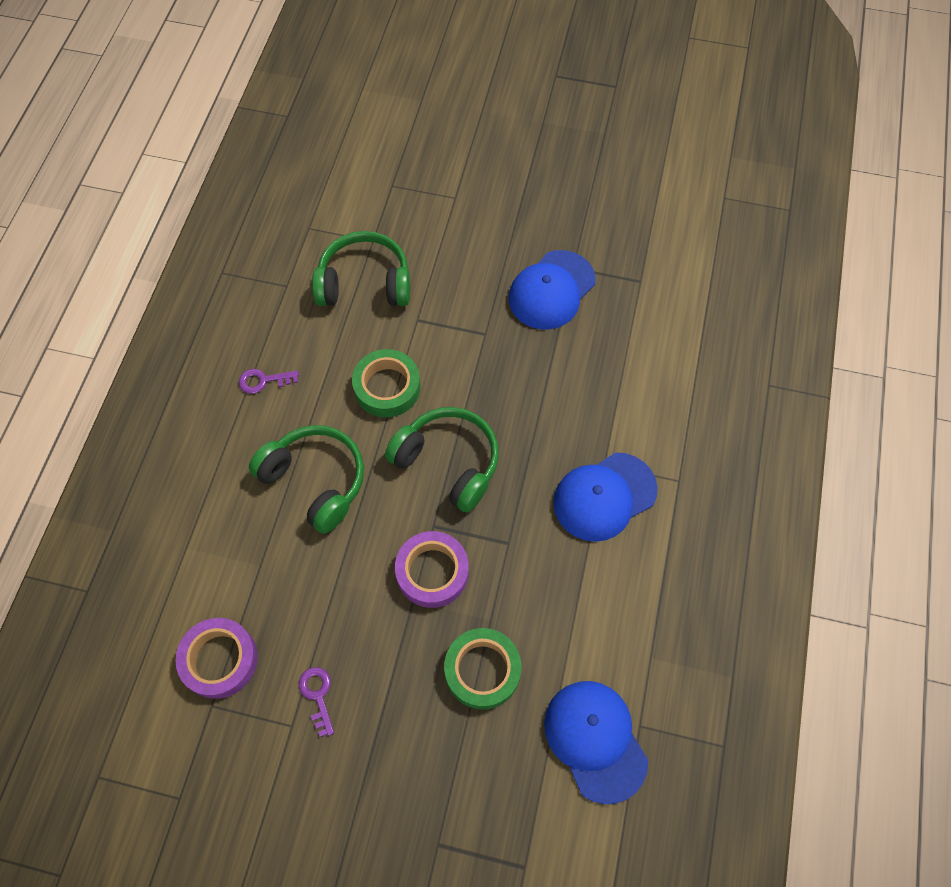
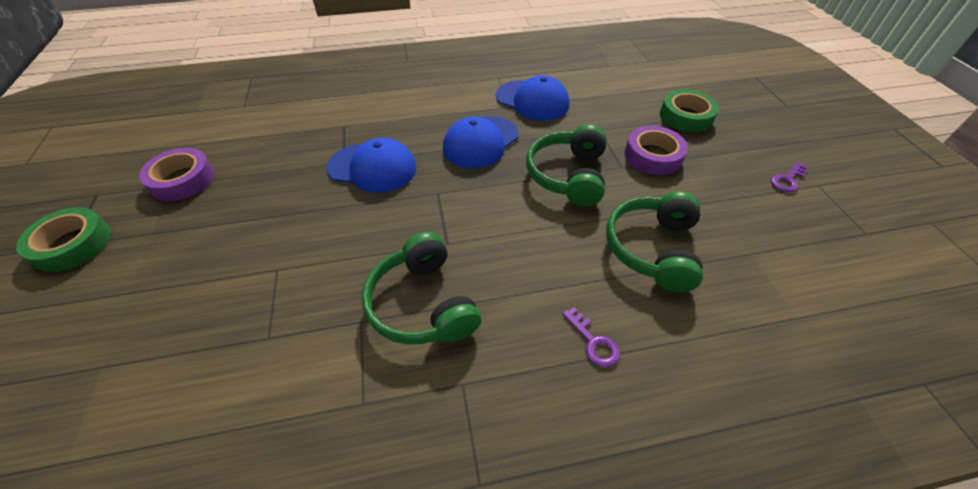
camera: 115 degrees left, 15 degrees down
(219, 660) = (837, 244): purple tape -> purple tape (182, 180)
(387, 387) = (530, 236): green tape -> green tape (72, 244)
(595, 740) = (673, 71): blue cap -> blue cap (480, 142)

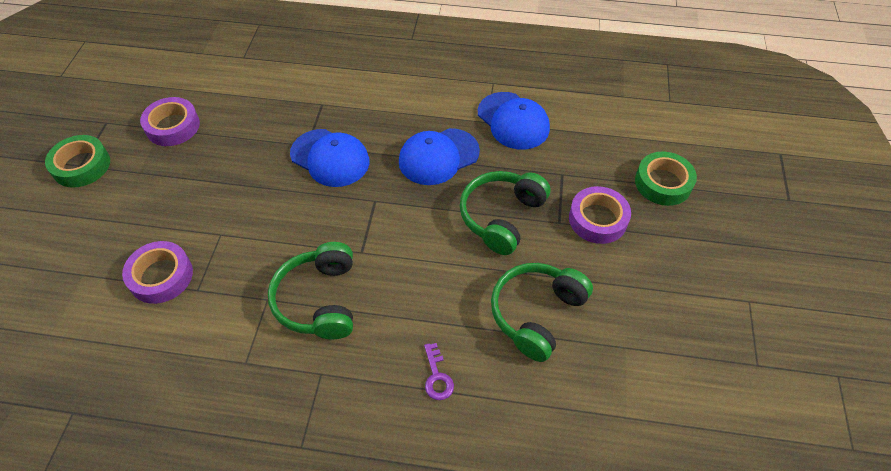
camera: 20 degrees right, 5 degrees up
(214, 336) = (161, 276): none -> purple tape
(787, 180) = (719, 285): purple key -> none

